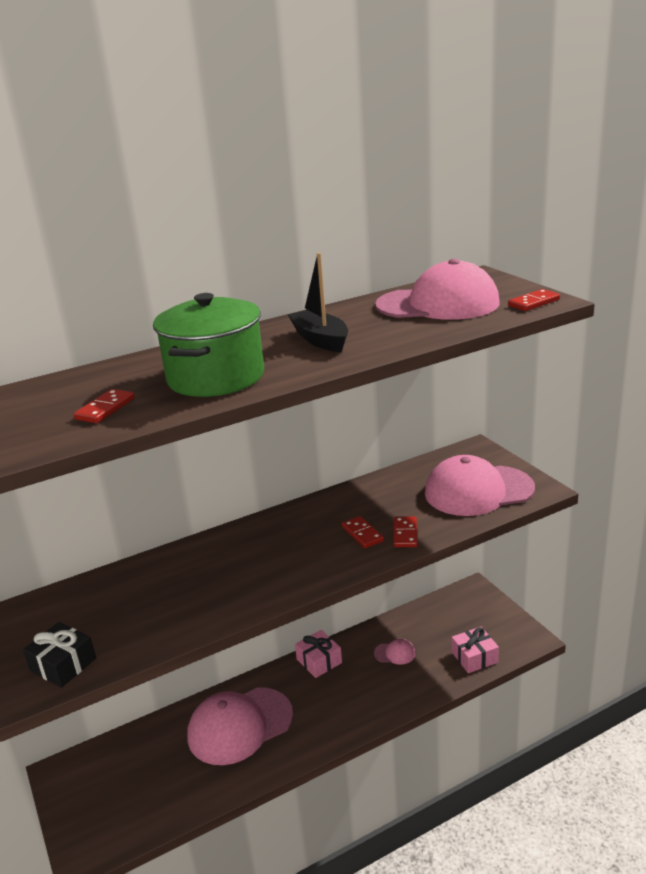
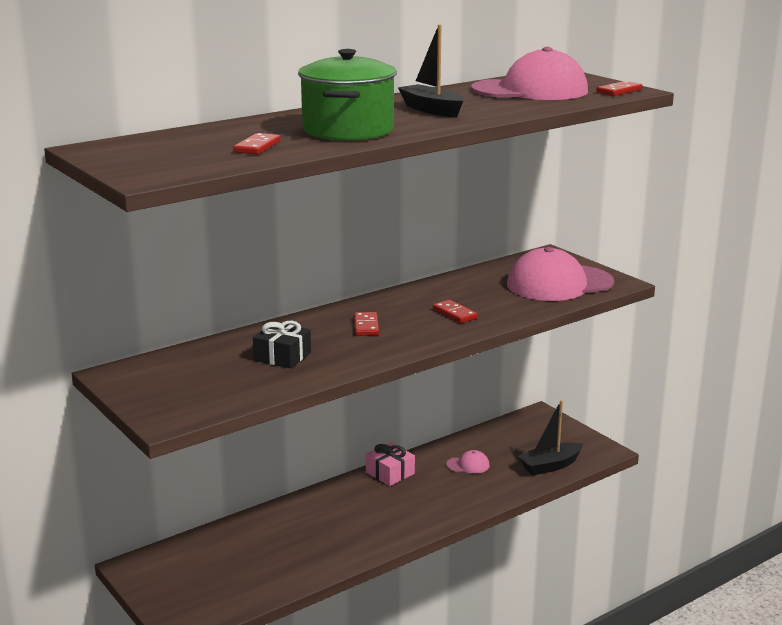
camera: 10 degrees left, 5 degrees down
(63, 665) = (192, 403): black gift -> black gift (282, 356)
(239, 726) = (319, 524): pink cap -> none
(405, 534) = (497, 313): red domino -> red domino (366, 326)
(474, 657) = (550, 466): pink gift -> black boat

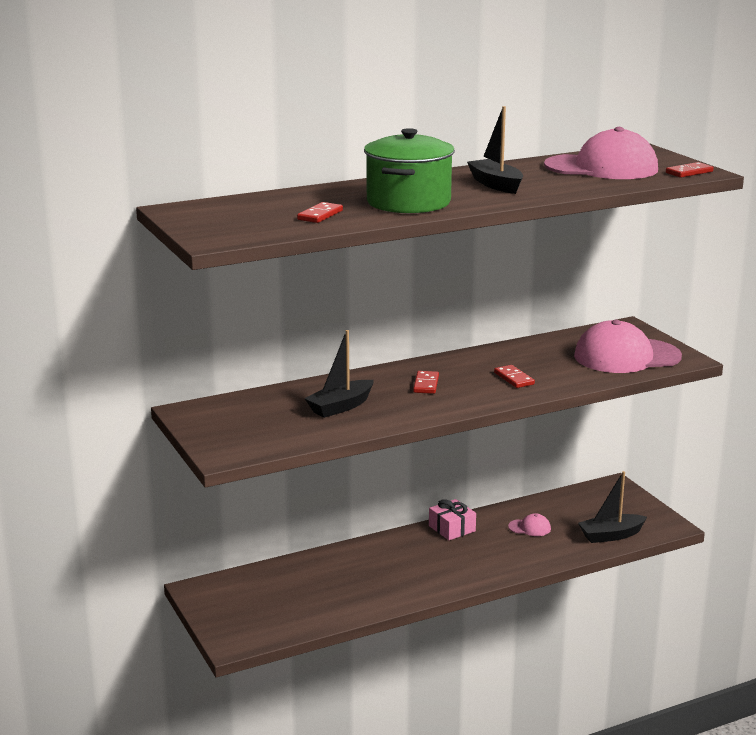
camera: 10 degrees right, 0 degrees up
(282, 356) = (340, 407): black gift -> black boat

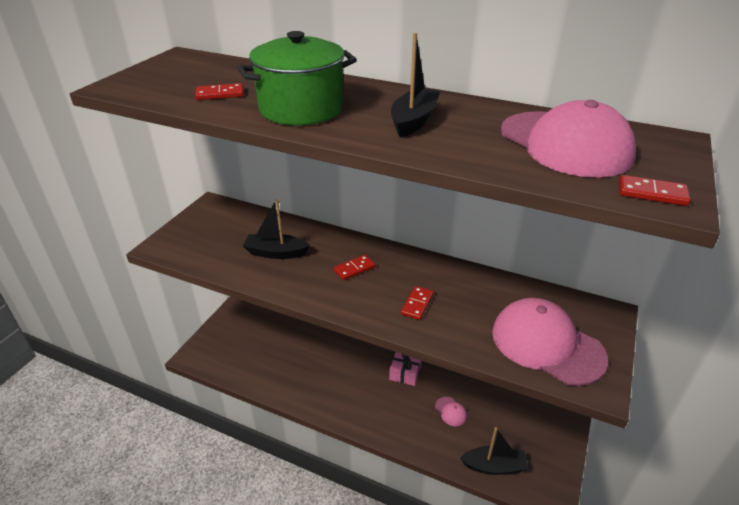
camera: 50 degrees right, 15 degrees up
(611, 535) = (494, 466): black boat -> black boat turned 150 degrees clockwise

